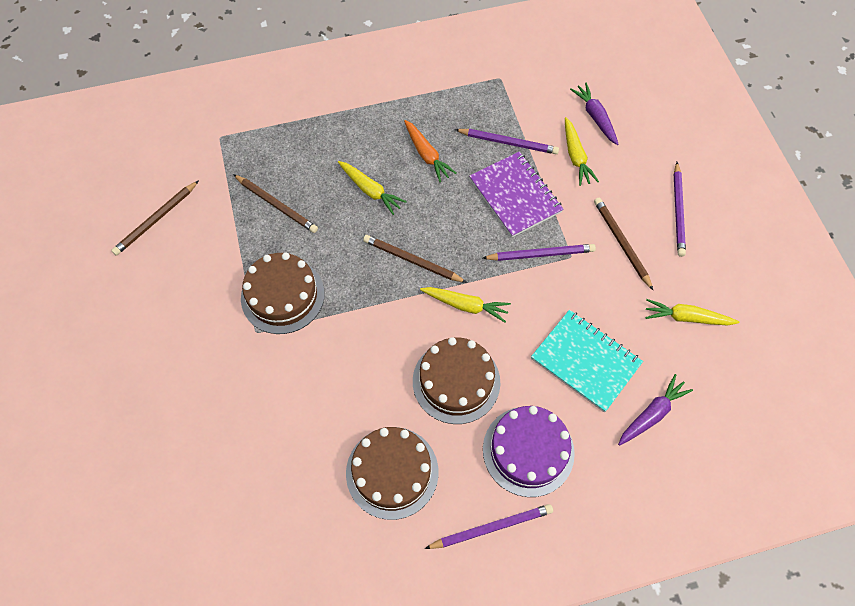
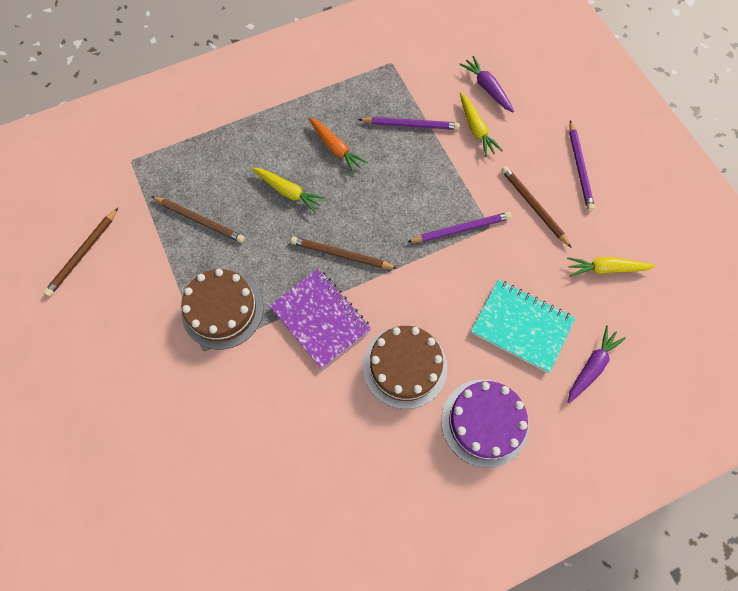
camera: 10 degrees left, 5 degrees up
(392, 472) = (360, 466): brown cake -> none
(465, 305) = (400, 291): yellow carrot -> none
(491, 527) = (464, 503): purple pencil -> none
(515, 196) = (427, 176): purple notebook -> purple notebook (320, 319)

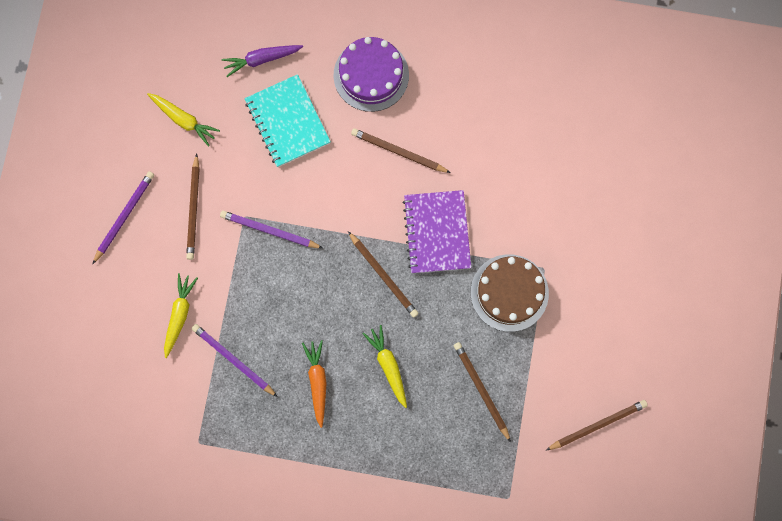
camera: 145 degrees left, 10 degrees up
(405, 366) = (398, 152): brown cake -> brown pencil
(487, 88) = (134, 350): purple carrot -> none

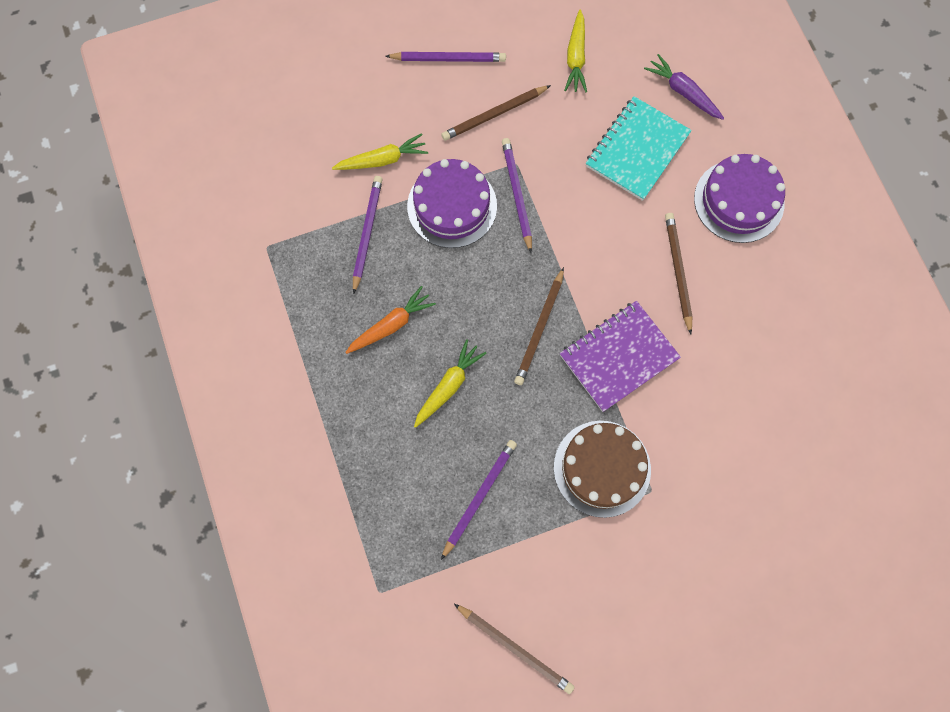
camera: 60 degrees right, 5 degrees down
(249, 284) = (452, 206): none -> purple cake
(481, 390) = (479, 497): brown pencil -> purple pencil

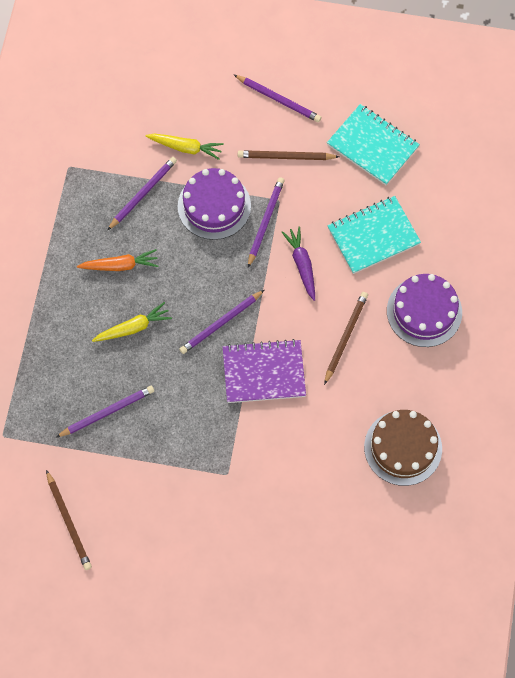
camera: 30 degrees right, 5 degrees down
(540, 328) = (221, 323): brown pencil -> purple pencil
(576, 57) = (372, 146): yellow carrot -> turquoise notebook
(602, 468) = (203, 440): brown cake -> brown cake (403, 448)
(683, 92) = (436, 212): purple carrot -> purple carrot (302, 265)

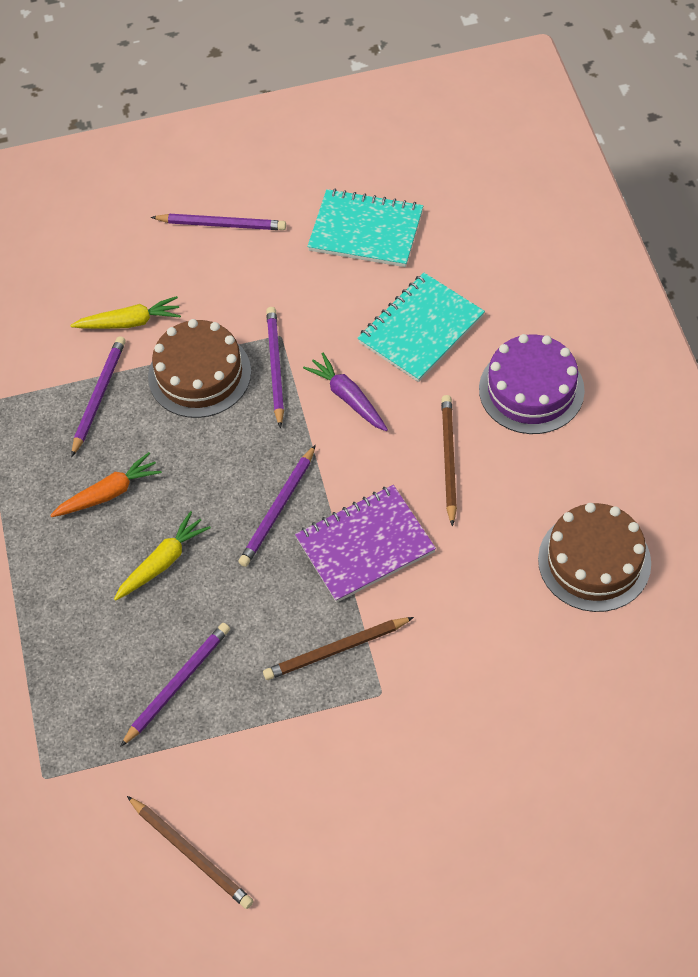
camera: 20 degrees left, 10 degrees down
(214, 206) = (199, 374): purple cake -> brown cake
(286, 157) = (264, 284): brown pencil -> brown pencil (336, 650)

